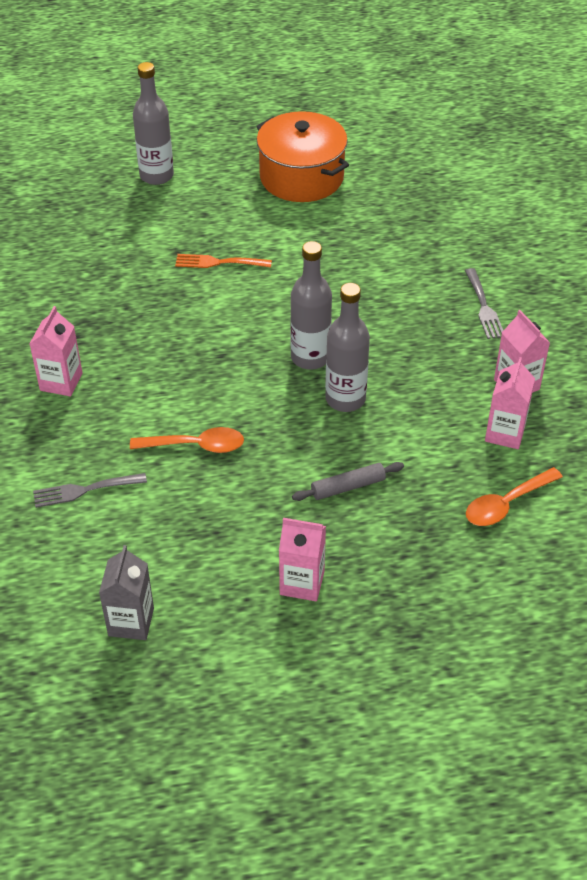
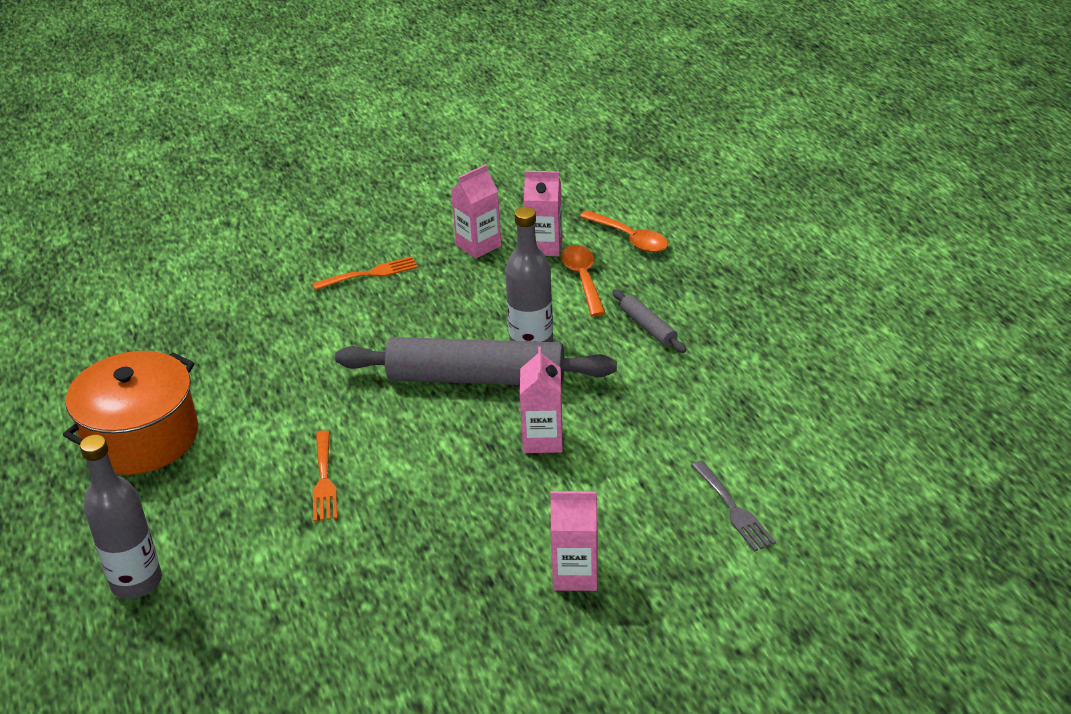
camera: 100 degrees left, 10 degrees down
(131, 622) = (876, 435): grey carton -> none
(196, 445) = (635, 437): orange spoon -> orange spoon (583, 279)
(302, 583) = (774, 337): pink carton -> pink carton (542, 439)
(310, 357) = (476, 378): grey bottle -> grey rolling pin
(484, 307) = (370, 274): grey fork -> orange fork

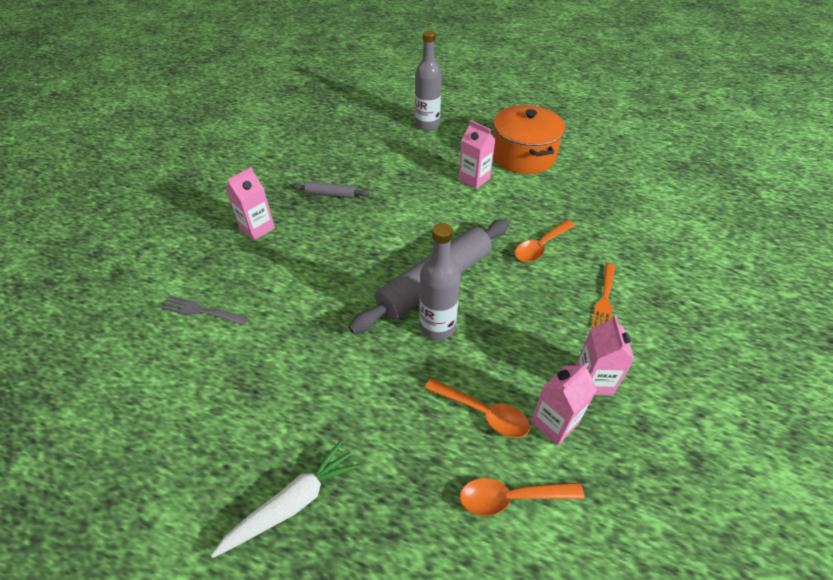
camera: 130 degrees right, 10 degrees up
(324, 480) = (423, 190): orange fork -> none
(333, 340) = (540, 247): none -> orange spoon
(542, 439) = (351, 275): pink carton -> pink carton (474, 179)
(648, 327) = (383, 404): grey rolling pin -> grey rolling pin (330, 194)
(777, 319) = (292, 503): none -> white carrot

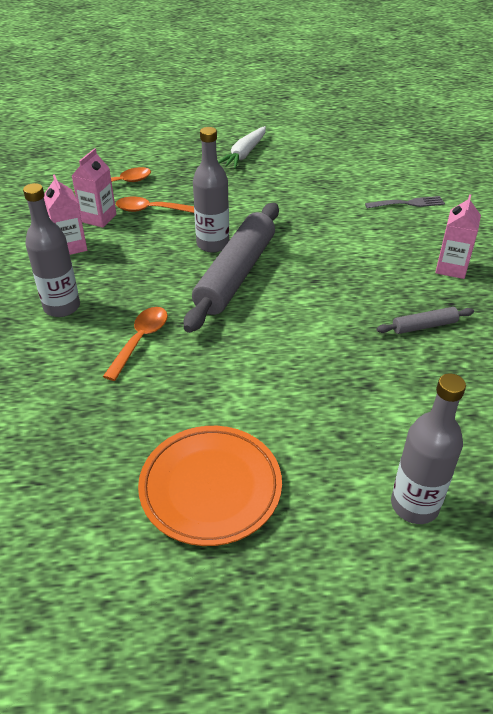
camera: 155 degrees right, 5 degrees down
(474, 179) = (265, 410): pink carton -> none
(523, 155) = (210, 488): orange pot -> orange plate
(604, 299) = (62, 307): orange fork -> grey bottle

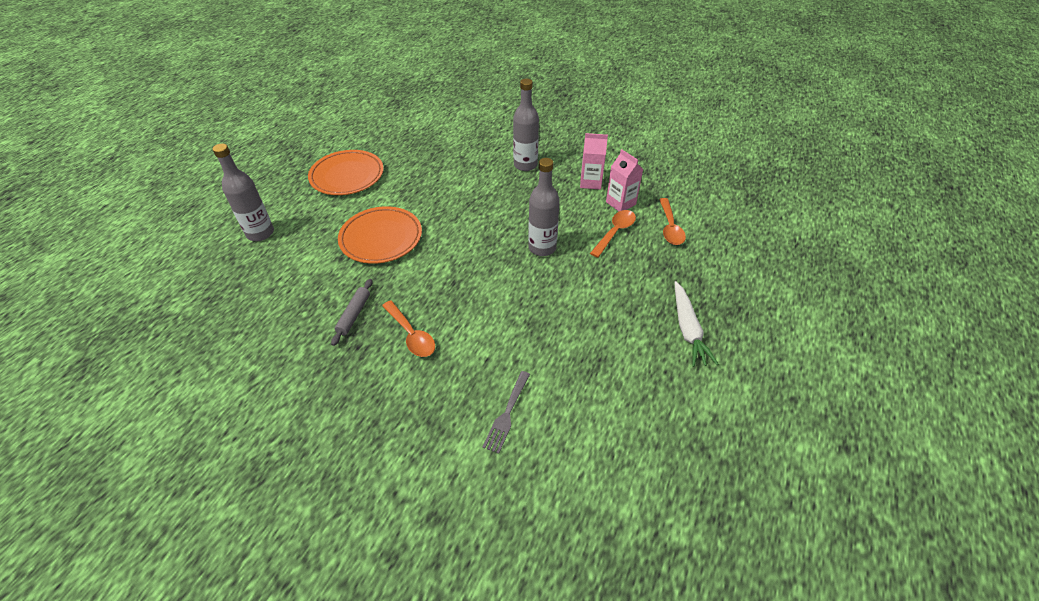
camera: 120 degrees right, 5 degrees up
(140, 340) = (468, 184): orange spoon -> orange spoon (411, 335)
(236, 274) = (495, 245): grey rolling pin -> none
(244, 154) = (687, 329): white carrot -> white carrot turned 150 degrees counterclockwise
(305, 367) = (381, 238): none -> orange plate
(451, 268) = (392, 377): pink carton -> none

